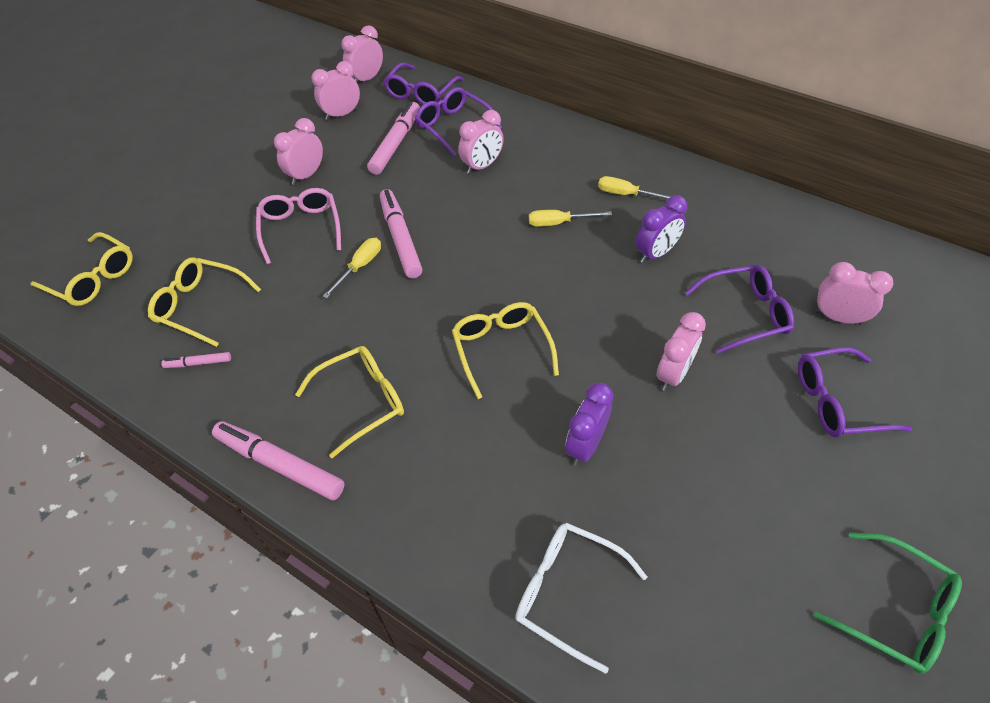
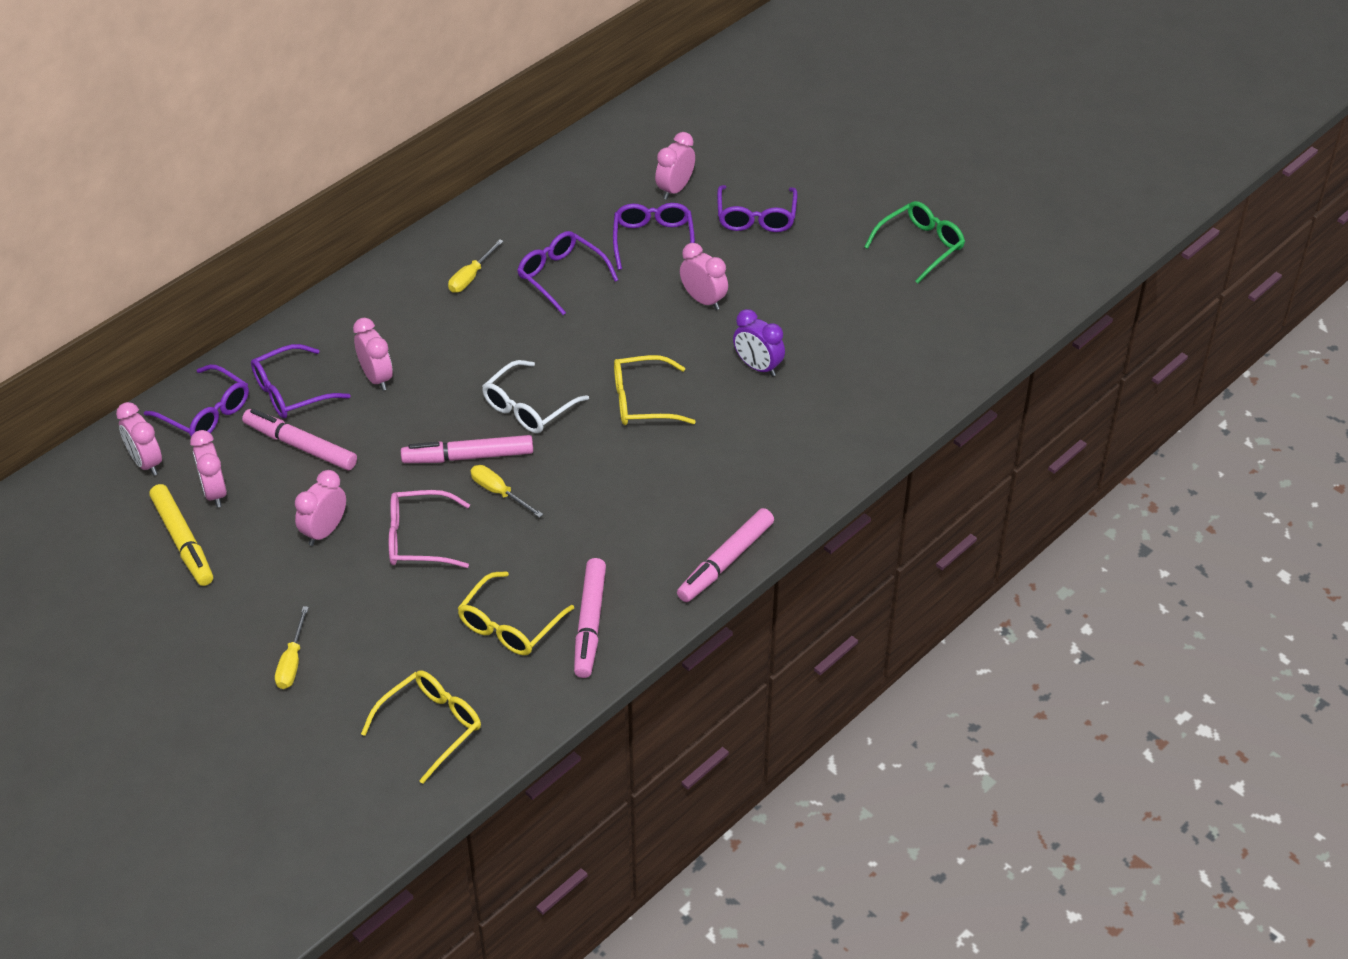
camera: 80 degrees left, 5 degrees down
(198, 363) = (590, 624): pink marker -> pink marker, size x2.06
(292, 112) = (183, 541): none -> yellow marker
(306, 175) = (324, 531): pink clock -> pink clock turned 75 degrees clockwise
(362, 401) = (673, 502): yellow glasses -> none
(559, 223) = (492, 333): yellow screwdriver -> yellow screwdriver (292, 662)
(568, 592) = (876, 400): white glasses -> white glasses (528, 407)
(655, 254) = (561, 276): purple clock -> purple glasses

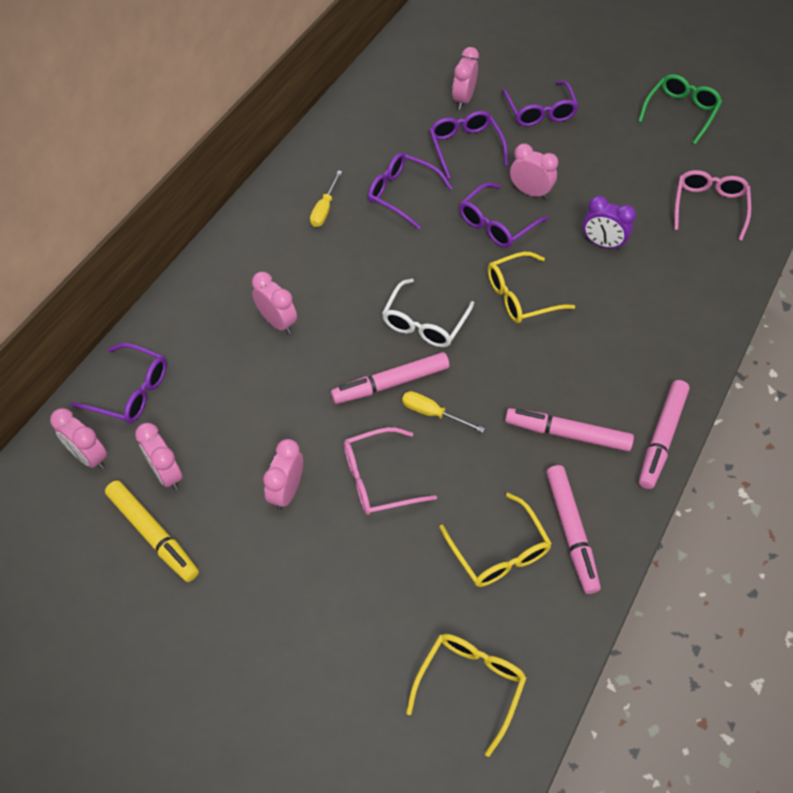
camera: 15 degrees left, 10 degrees up
(291, 392) = (204, 353): purple glasses -> purple glasses (496, 224)
(292, 662) = (307, 645): yellow screwdriver -> none
(300, 446) = (232, 406): pink marker -> pink marker (567, 434)
(510, 625) = (499, 551): yellow glasses -> yellow glasses turned 45 degrees counterclockwise
(898, 352) = (709, 207): none -> pink glasses

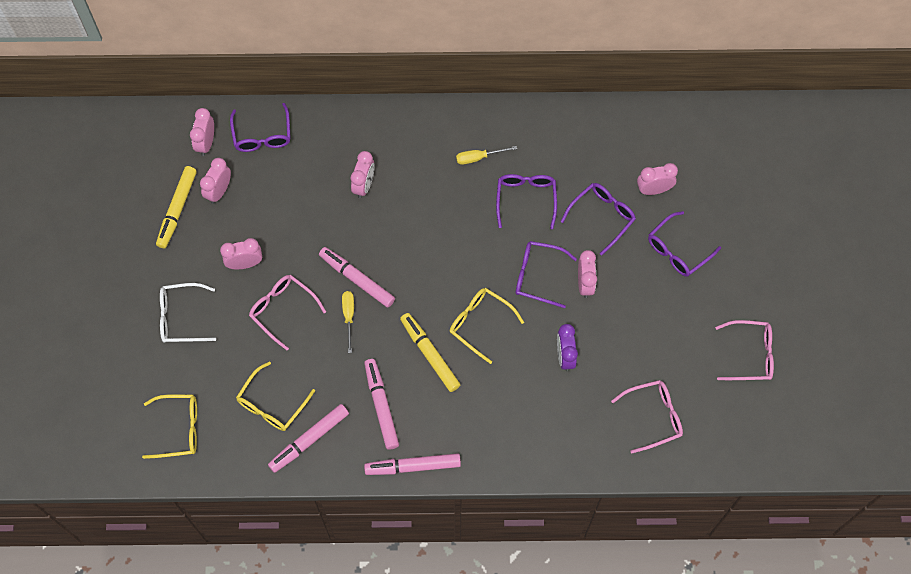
camera: 60 degrees right, 10 degrees up
(424, 323) = (418, 274): white glasses -> white glasses (181, 317)
(529, 357) = (429, 354): none -> yellow marker
(680, 112) = (750, 355): green glasses -> pink glasses

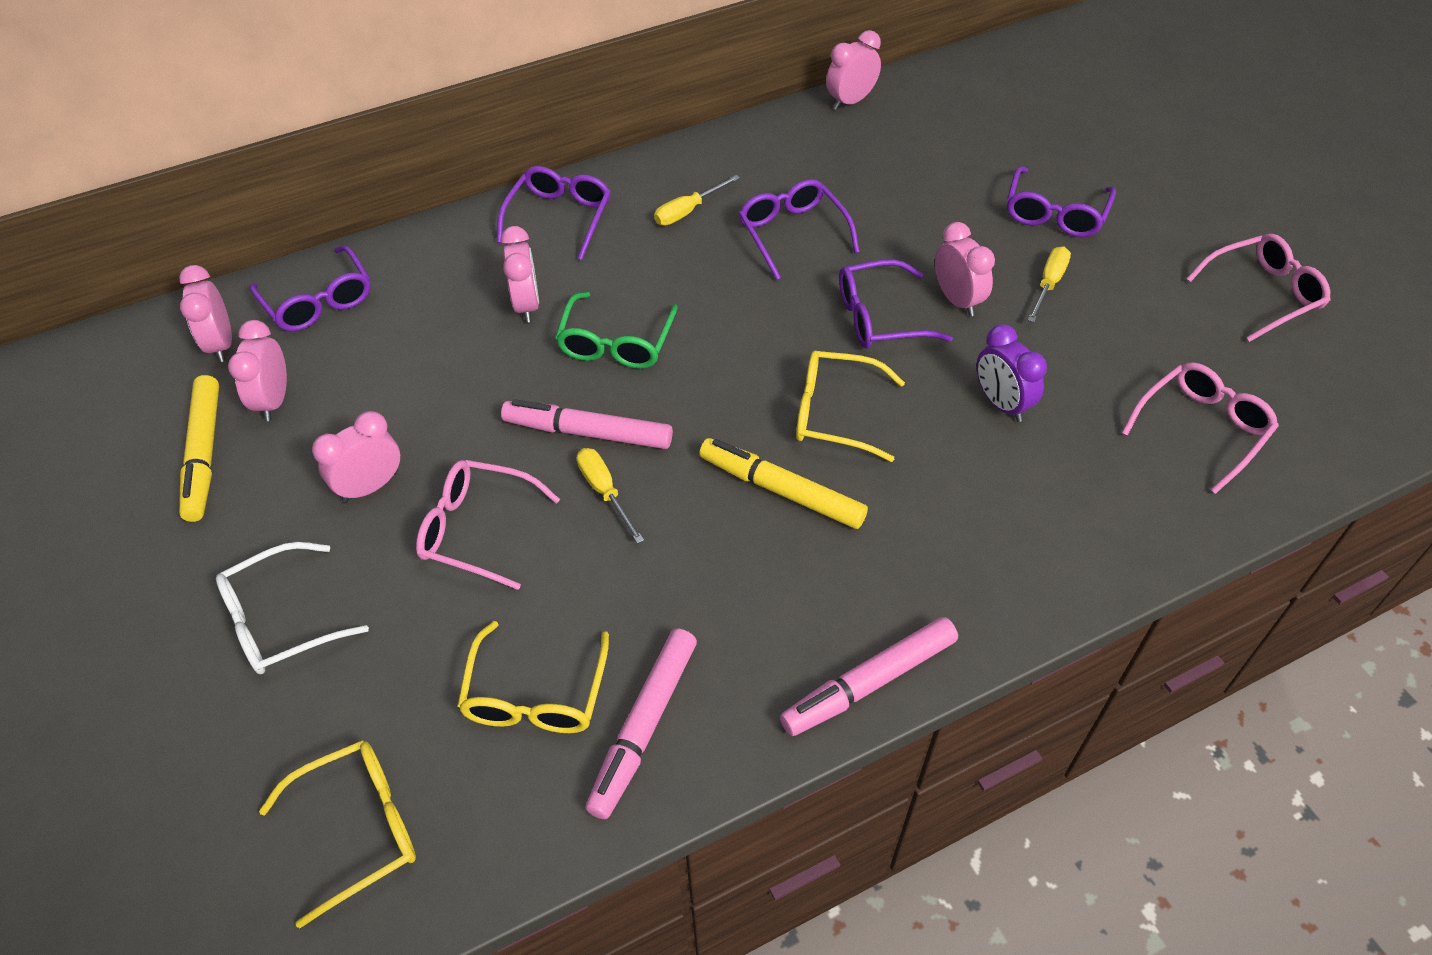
camera: 25 degrees left, 15 degrees down
(381, 406) = (746, 606): pink marker -> none
(396, 231) = (616, 343): none -> green glasses
(602, 217) = (918, 215): purple glasses -> purple glasses (559, 218)
(640, 295) = (1048, 284): none -> yellow screwdriver
(653, 190) = (965, 161): pink clock -> pink clock (850, 101)

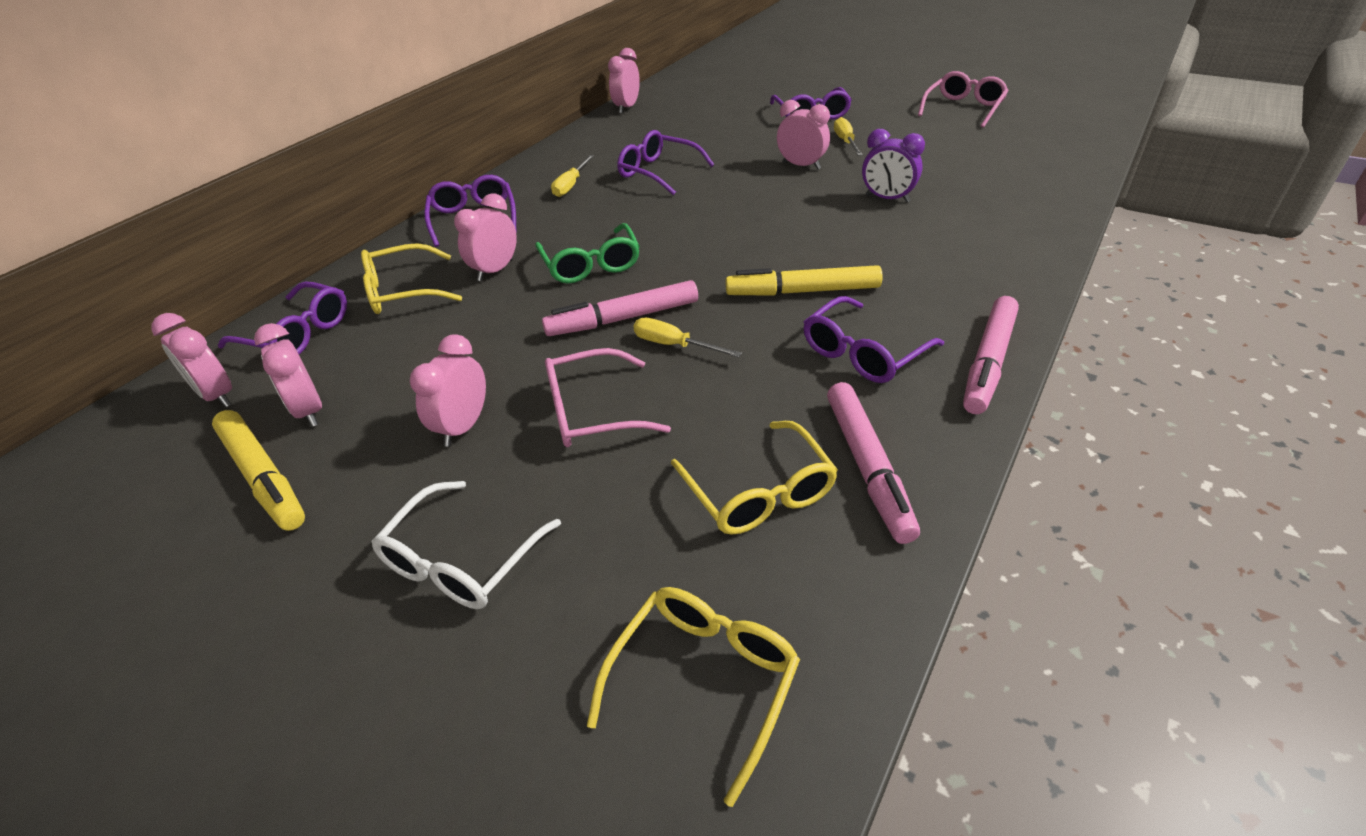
camera: 30 degrees left, 10 degrees down
(527, 305) = (495, 270): pink clock -> pink clock turned 105 degrees counterclockwise
(835, 414) = (791, 241): yellow glasses -> yellow glasses (403, 291)
(879, 317) = (763, 189): purple glasses -> purple glasses (863, 353)
(1201, 429) = (1009, 168): pink glasses -> none

